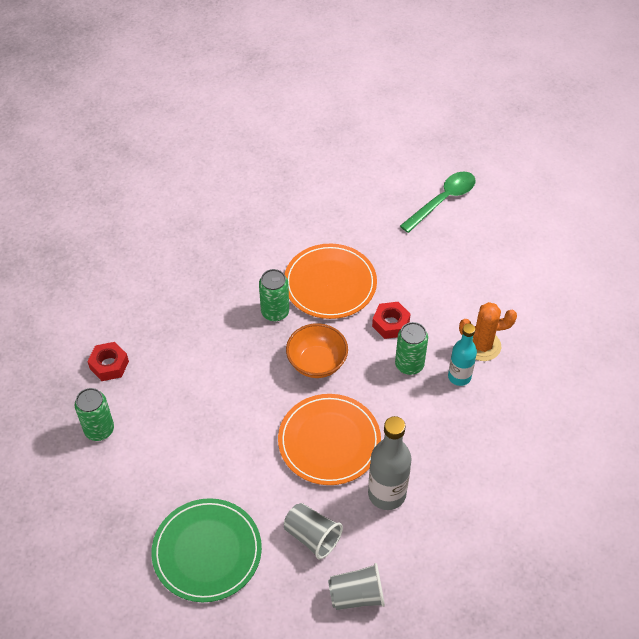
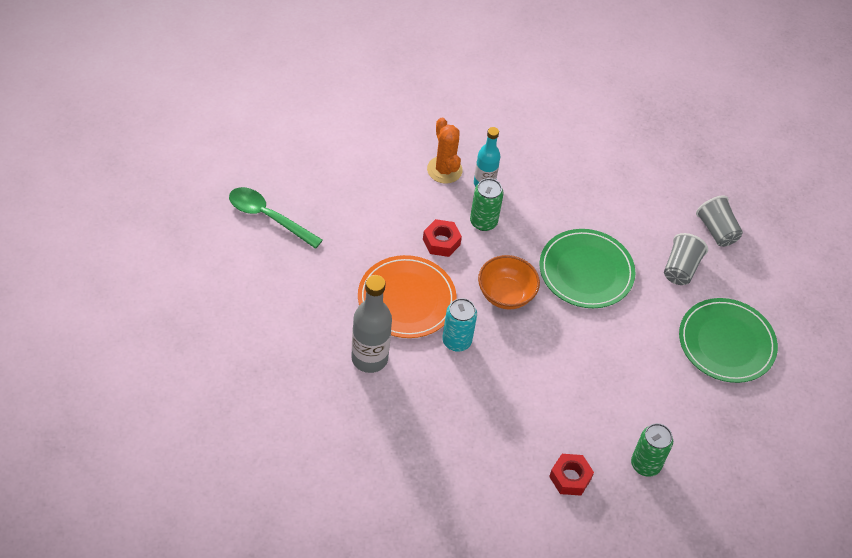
camera: 110 degrees left, 0 degrees up
(275, 312) = (456, 341): green can -> turquoise can
(329, 441) = (586, 271): orange plate -> green plate
(387, 494) = (620, 222): grey bottle -> grey bottle (369, 358)

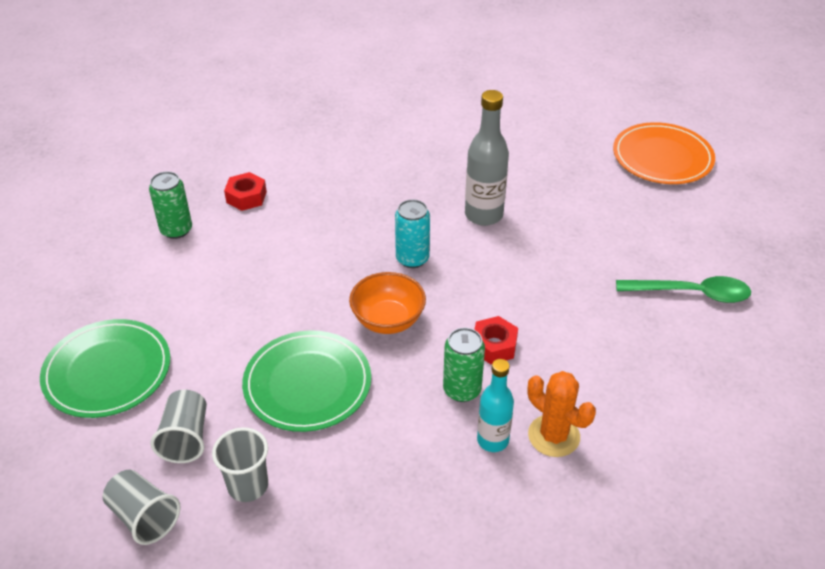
camera: 160 degrees right, 10 degrees down
(406, 299) = (488, 275): orange plate -> orange plate (662, 157)
(648, 222) = (248, 486): none -> grey cup

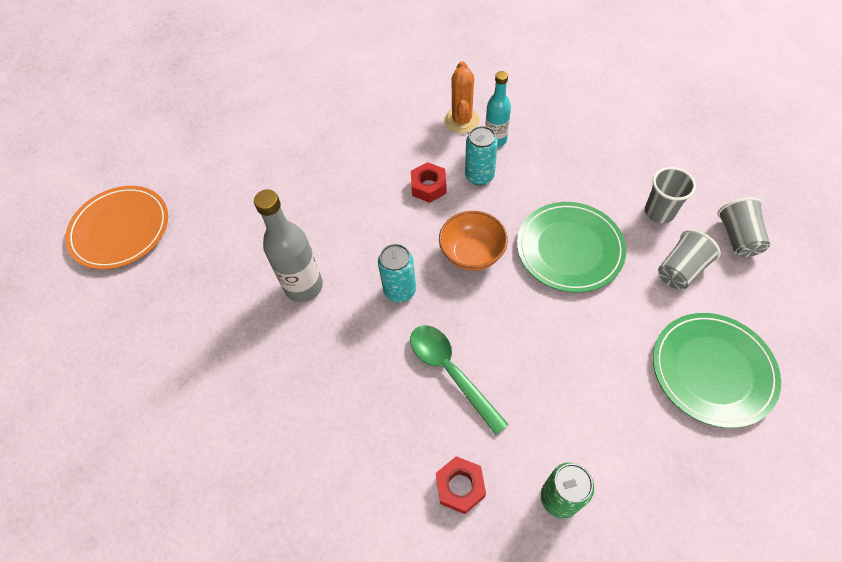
camera: 130 degrees left, 15 degrees up
(462, 390) = (479, 176): green can -> turquoise can
(692, 294) = (279, 131): green spoon -> green spoon (450, 371)

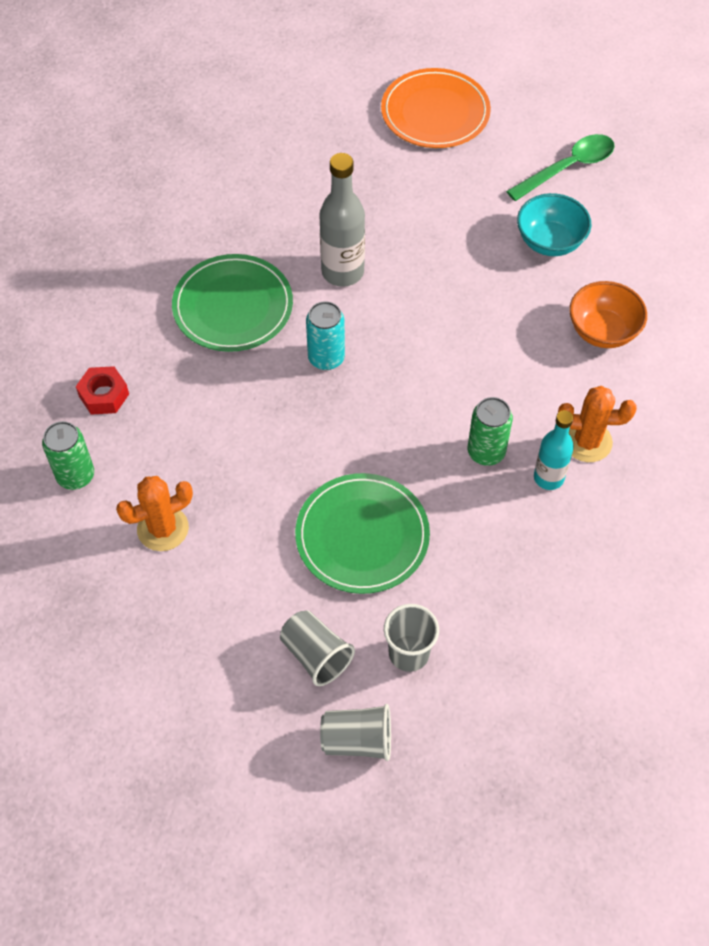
camera: 90 degrees right, 0 degrees up
(277, 146) = (550, 242): none -> turquoise bowl
(428, 187) = (472, 395): red nut -> none
(450, 371) = (221, 397): green spoon -> green spoon (568, 167)
(472, 254) = (367, 431): orange bowl -> orange bowl (602, 331)
(479, 176) = (486, 452): turquoise can -> green can
(599, 403) = (163, 529): none -> orange cactus
(712, 370) = (179, 652): green plate -> green plate (233, 306)

